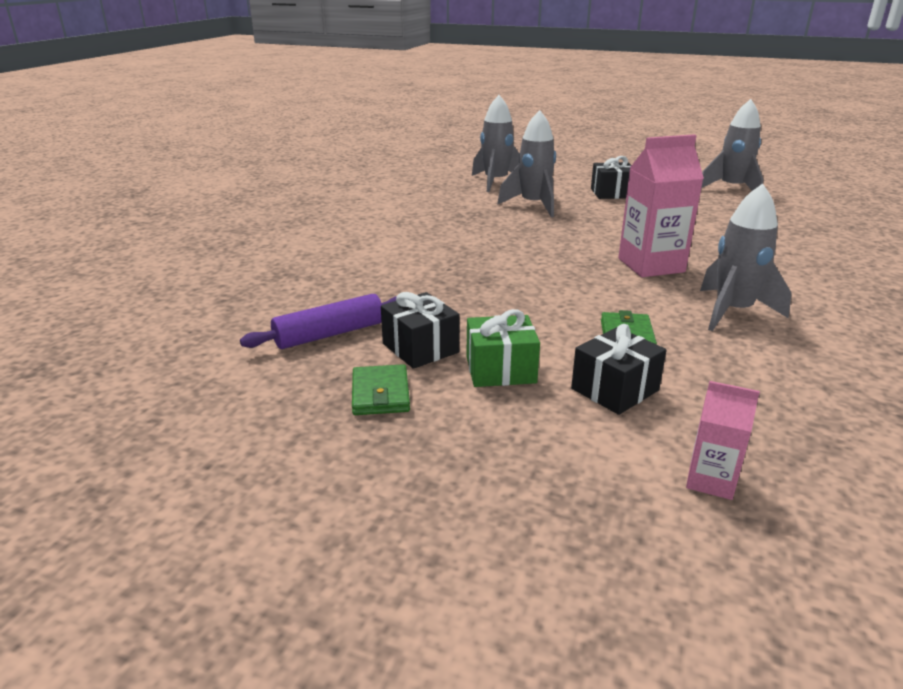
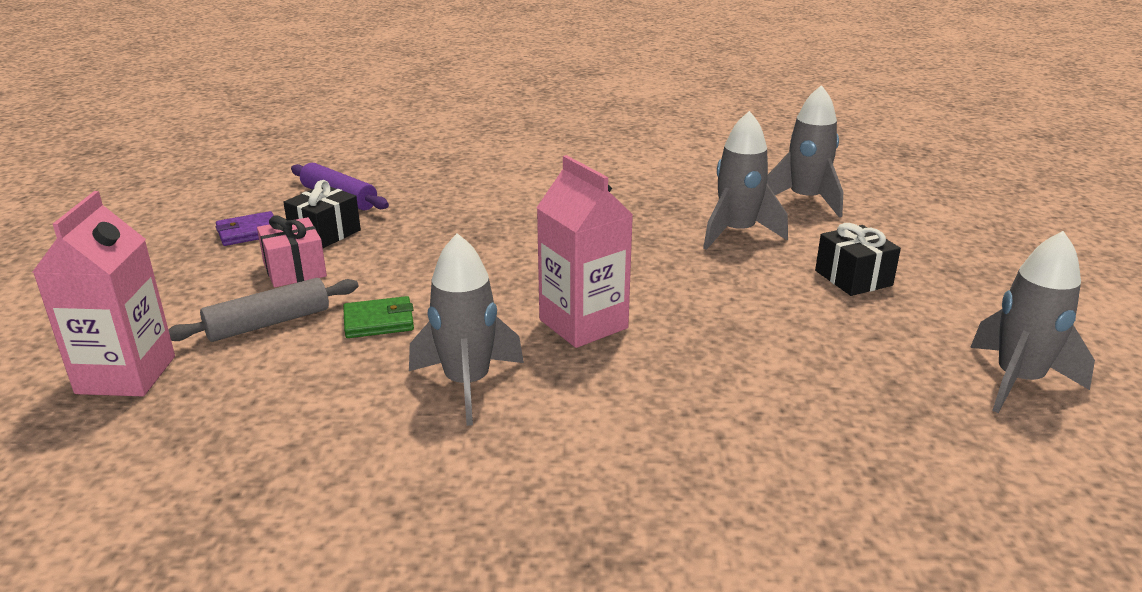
camera: 70 degrees right, 0 degrees up
(380, 394) = (248, 232): green wallet -> purple wallet
(500, 369) = (295, 270): green gift -> pink gift
(614, 389) = (268, 323): black gift -> grey rolling pin
(710, 480) = (126, 375): pink carton -> pink carton, size x1.89

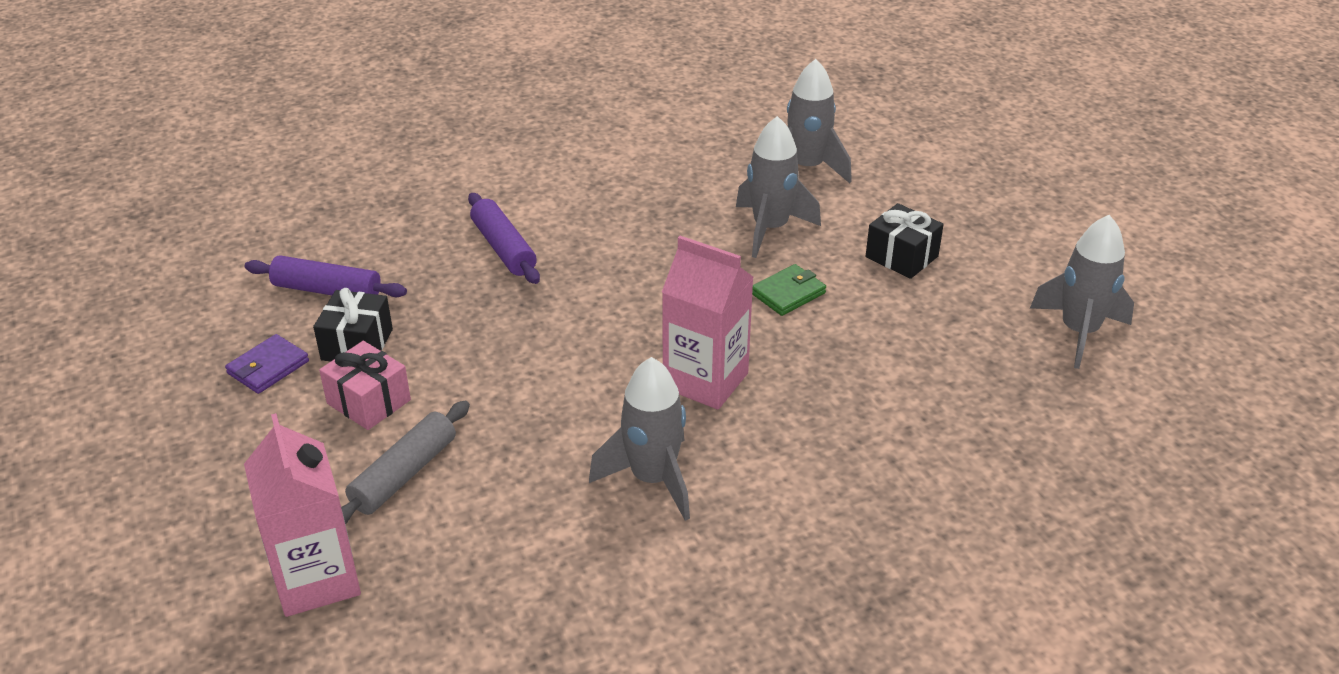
camera: 25 degrees left, 10 degrees up
(379, 321) = (513, 437): green wallet -> green wallet (788, 293)
(495, 200) = (503, 248): none -> purple rolling pin

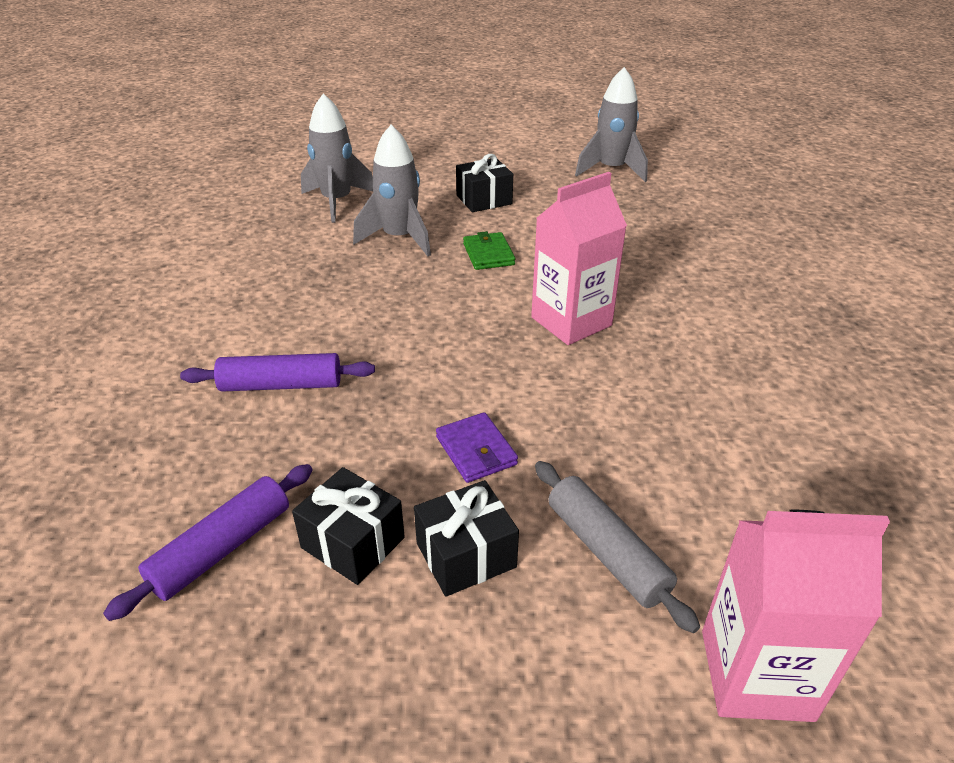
camera: 65 degrees left, 0 degrees up
(268, 367) = (332, 646): purple wallet -> purple wallet (476, 451)
(369, 401) = (466, 555): pink gift -> black gift
(652, 479) = (683, 383): grey rocket -> none

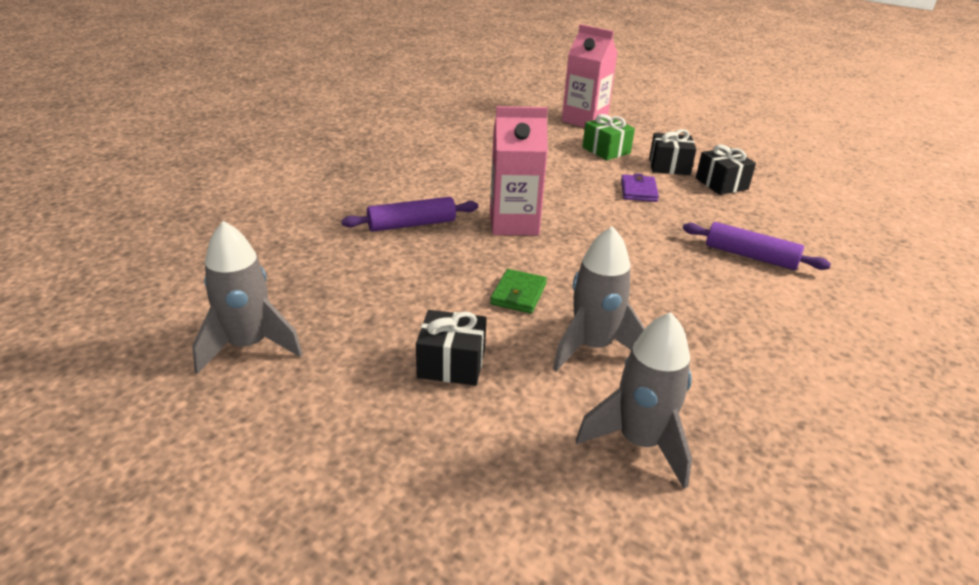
camera: 150 degrees left, 5 degrees down
(222, 549) = (789, 200): purple rolling pin -> purple rolling pin (412, 224)
(606, 551) = (606, 150): grey rolling pin -> green gift

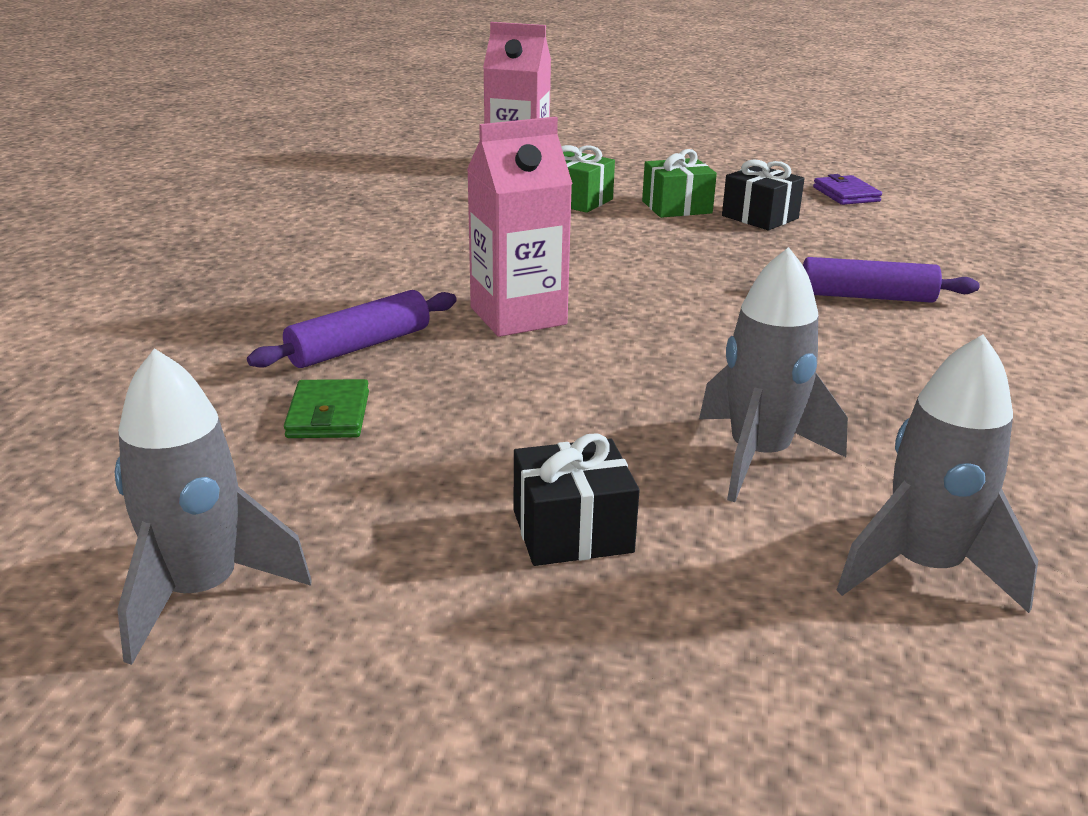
camera: 20 degrees left, 5 degrees down
(518, 294) = (598, 409): green wallet -> green wallet (328, 415)
(638, 191) = (660, 243): purple wallet -> purple wallet (846, 194)
(669, 166) = (676, 207): black gift -> green gift

